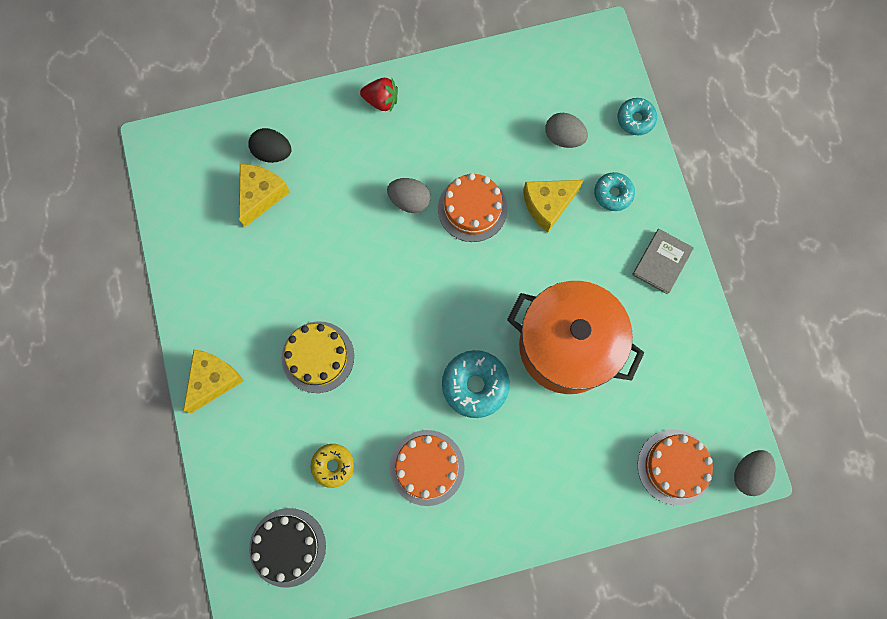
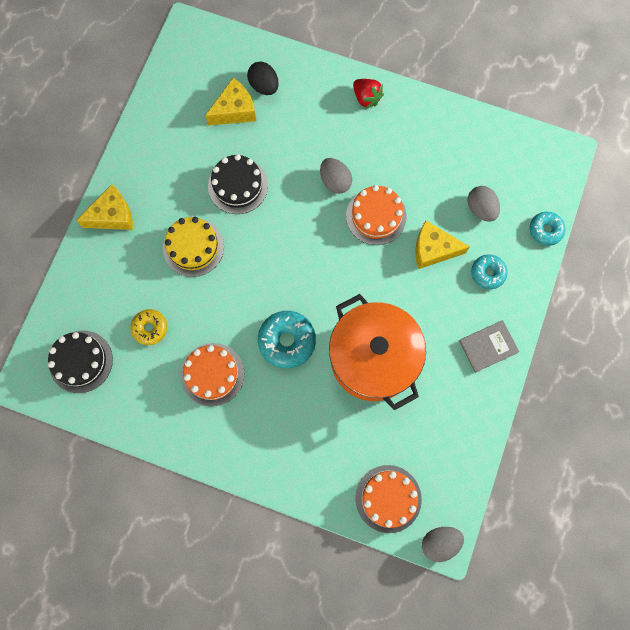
camera: 35 degrees right, 0 degrees up
(318, 267) = (238, 186): none -> black cake

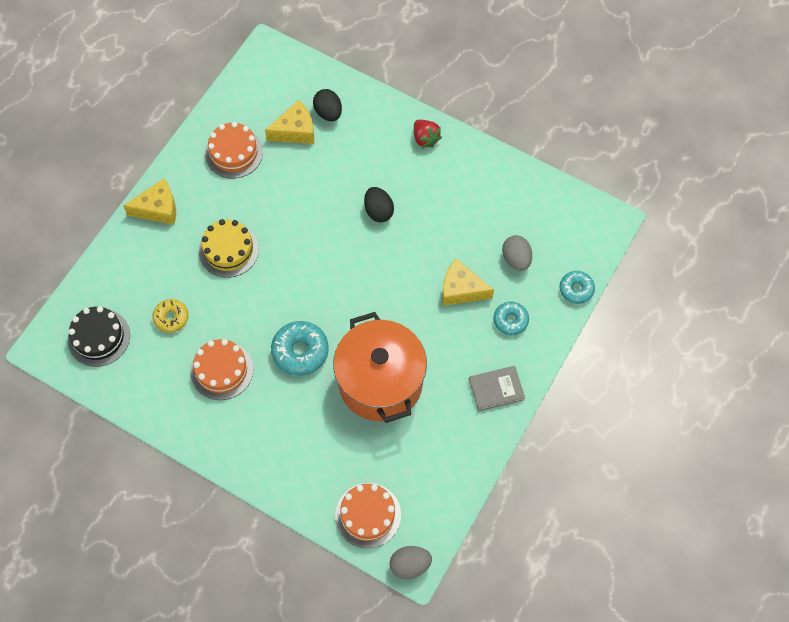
camera: 10 degrees right, 10 degrees down
(238, 186) = (283, 200): black cake -> none
(335, 181) = (378, 211): grey egg -> black egg
(376, 216) = (411, 249): orange cake -> orange cake (234, 153)

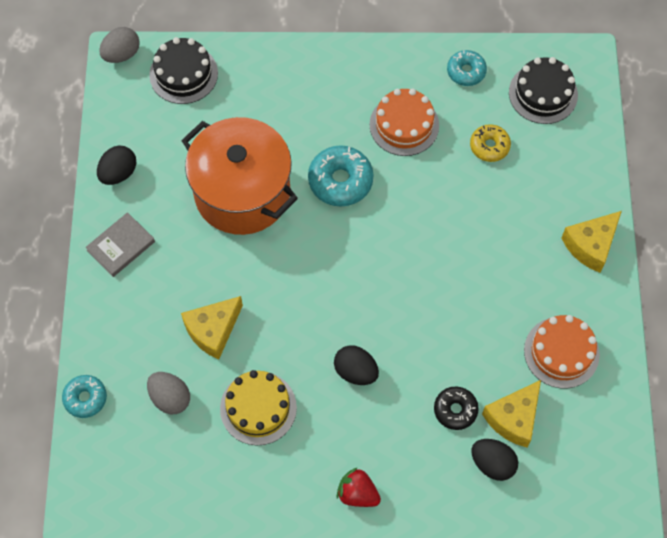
camera: 150 degrees right, 0 degrees up
(228, 250) = (485, 242): yellow cake -> yellow cake (258, 408)
(329, 154) = (455, 410): none -> black donut
(368, 515) = (183, 74): orange cake -> black cake
(461, 289) = (213, 330): yellow cheese -> yellow cheese turned 150 degrees clockwise
(468, 452) = (118, 173): none -> black egg
(510, 320) = (142, 325): turquoise donut -> turquoise donut (466, 71)

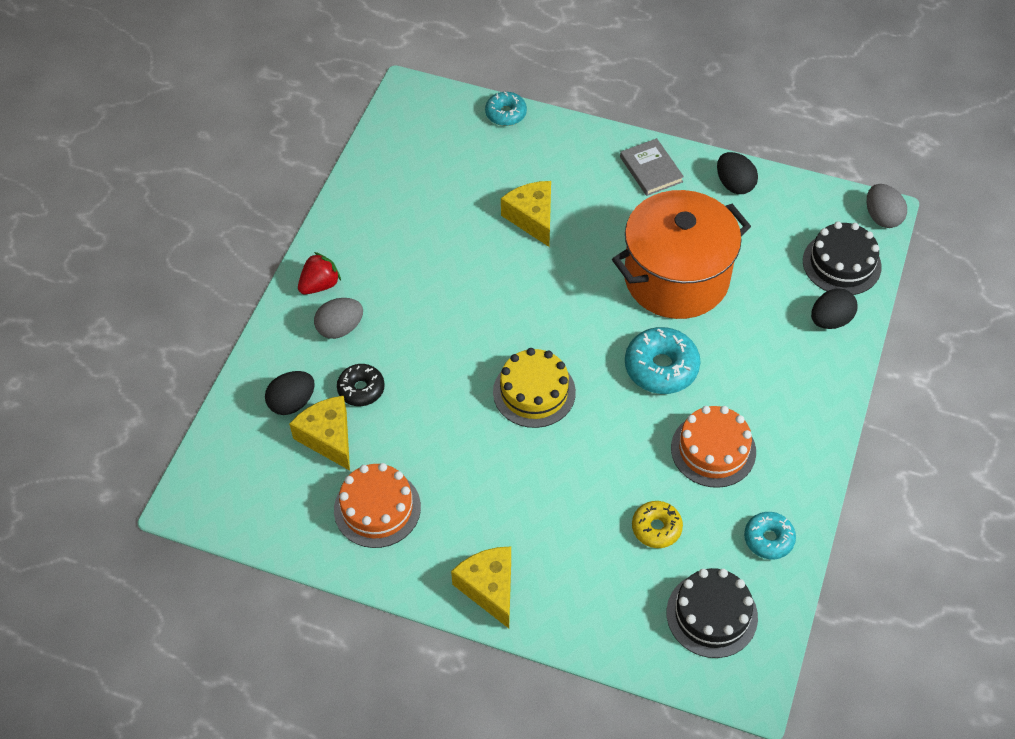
camera: 110 degrees right, 10 degrees down
(170, 398) = (478, 171): grey egg -> grey egg (340, 328)
(258, 408) = (439, 232): yellow cake -> yellow cake (534, 392)
(355, 371) = (440, 318): black egg -> black egg (830, 320)

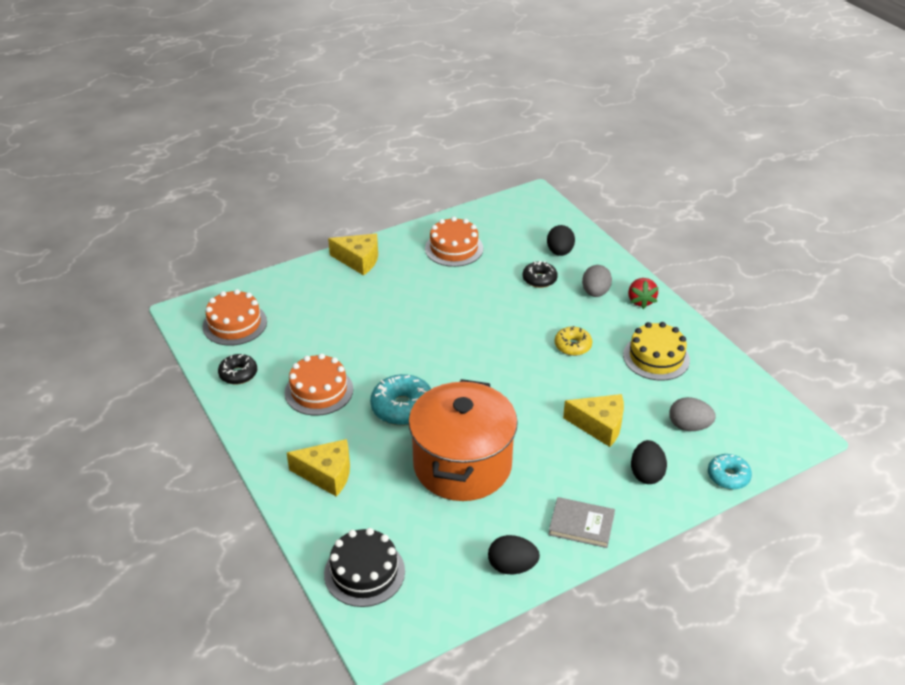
camera: 130 degrees right, 15 degrees down
(328, 437) = (520, 253): yellow cheese -> yellow cheese (327, 474)
(534, 392) = (454, 342): yellow cake -> yellow cake (656, 357)
(656, 528) = (307, 335): yellow donut -> yellow donut (572, 346)
(712, 614) = (235, 324): black cake -> orange cake
(768, 539) = (238, 374): turquoise donut -> black donut
(830, 320) = (329, 522): black egg -> black egg (646, 474)
(882, 217) = (373, 641): grey egg -> grey egg (689, 426)

